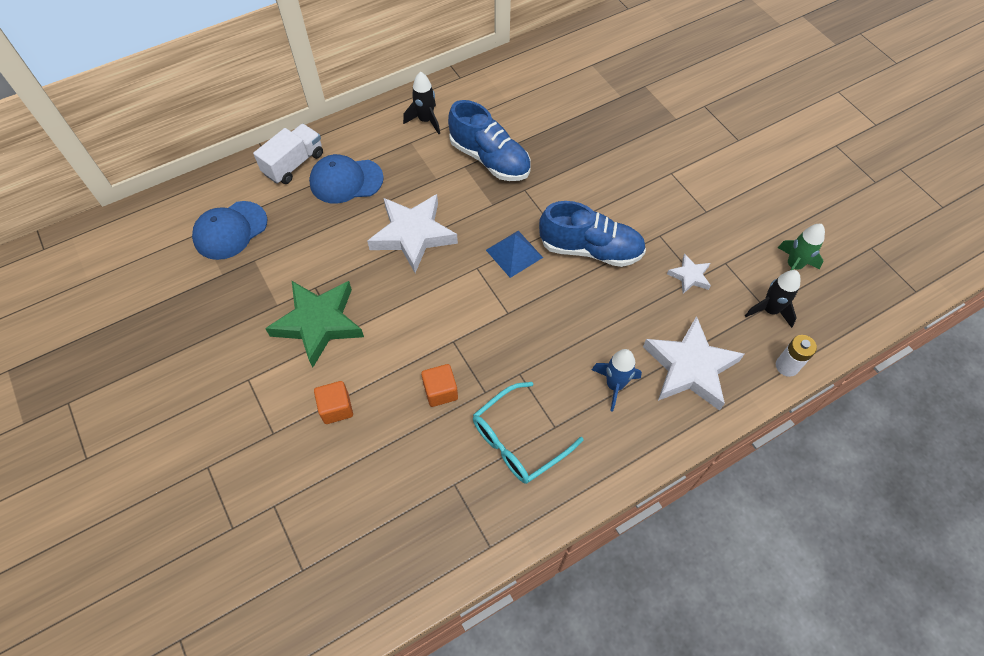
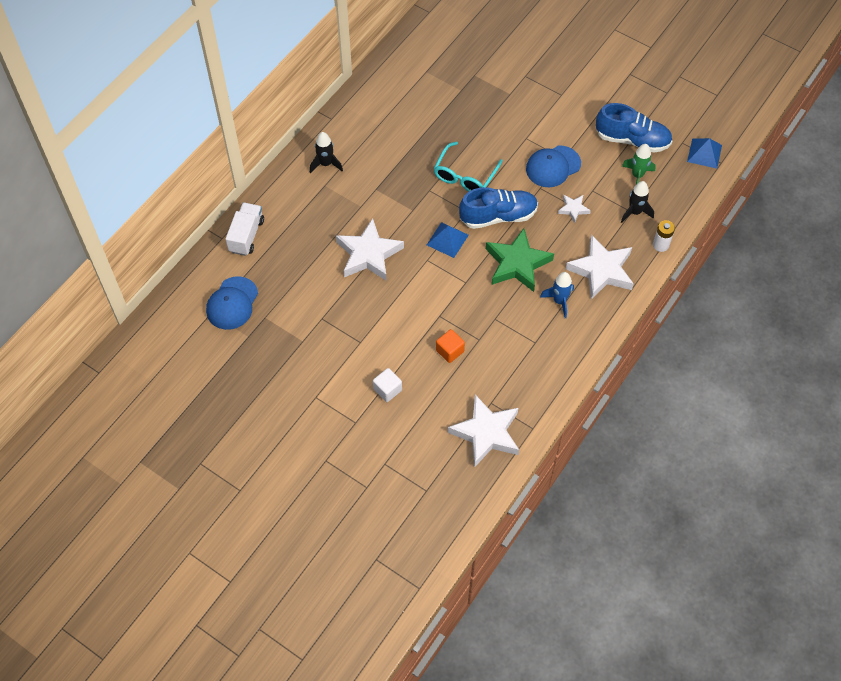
camera: 25 degrees left, 0 degrees up
(319, 323) = (340, 341): green star -> green star (517, 263)
(336, 408) = (387, 390): orange cube -> white cube
(346, 181) = (294, 233): blue cap -> blue cap (553, 166)
(425, 525) = (486, 433): none -> white star
(489, 159) = (391, 176): blue shoe -> blue shoe (632, 140)
(518, 440) = (516, 360): turquoise glasses -> turquoise glasses (465, 175)
(897, 271) = (704, 153): none -> blue pyramid

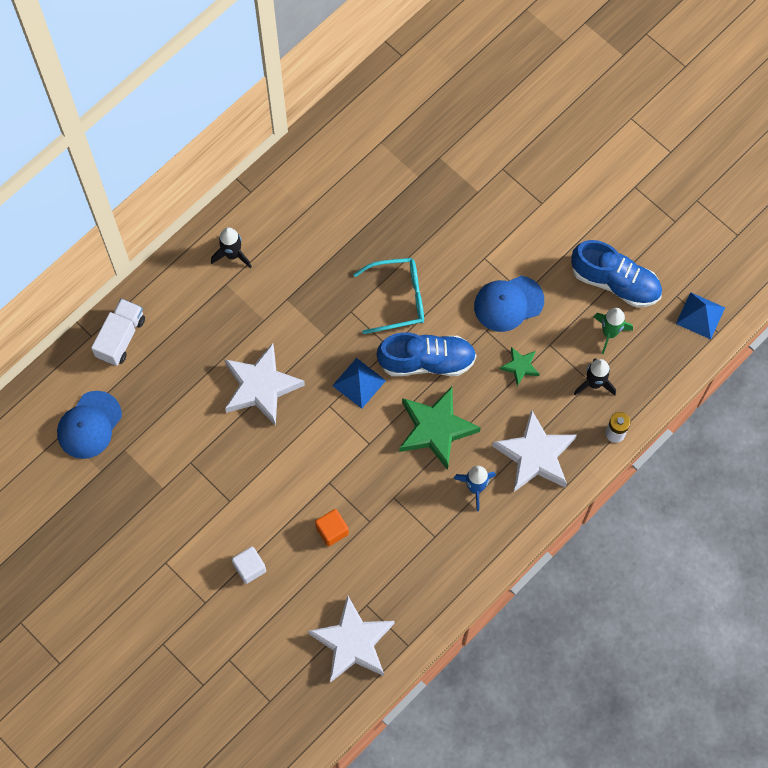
camera: 10 degrees right, 10 degrees up
(465, 175) = (398, 298): turquoise glasses -> turquoise glasses turned 135 degrees counterclockwise
(573, 209) = (520, 366): white star -> green star

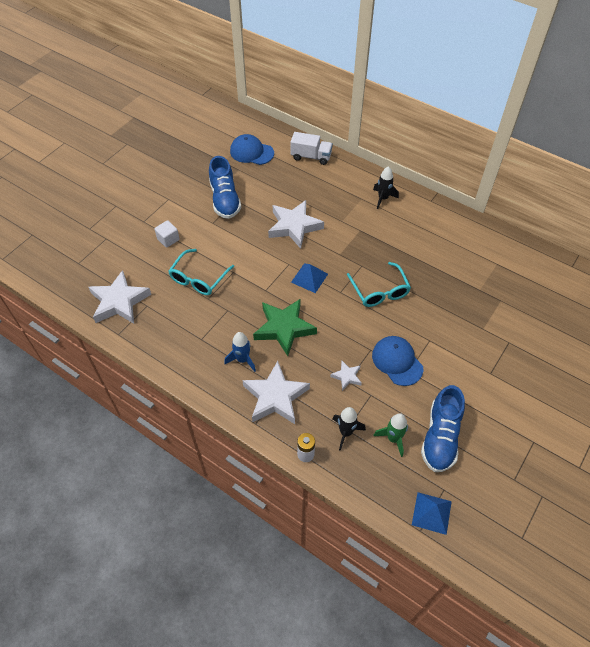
camera: 80 degrees right, 15 degrees down
(332, 530) = (198, 278): orange cube -> turquoise glasses
(426, 361) = (335, 315): blue shoe -> blue shoe (225, 199)
(520, 366) = (347, 376): green star -> white star

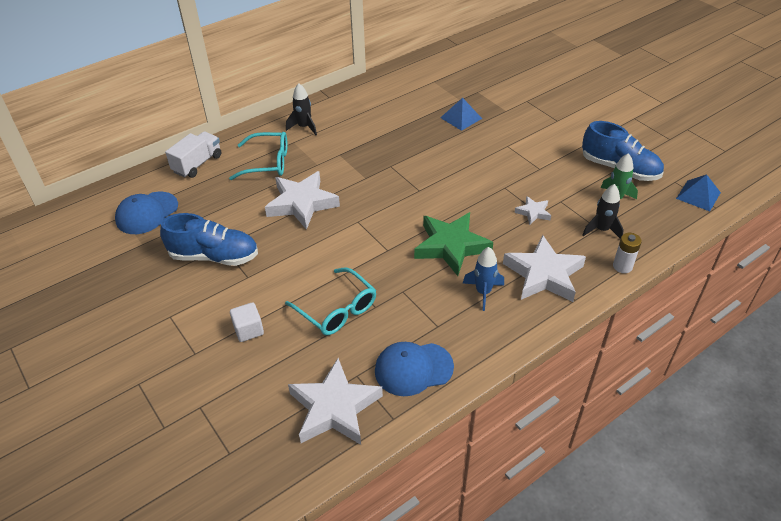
camera: 70 degrees left, 10 degrees down
(309, 278) = (387, 209): blue pyramid -> blue pyramid (461, 118)
(379, 291) = (431, 162): turquoise glasses -> turquoise glasses (268, 162)
(397, 361) = (525, 173): blue cap -> blue cap (413, 369)

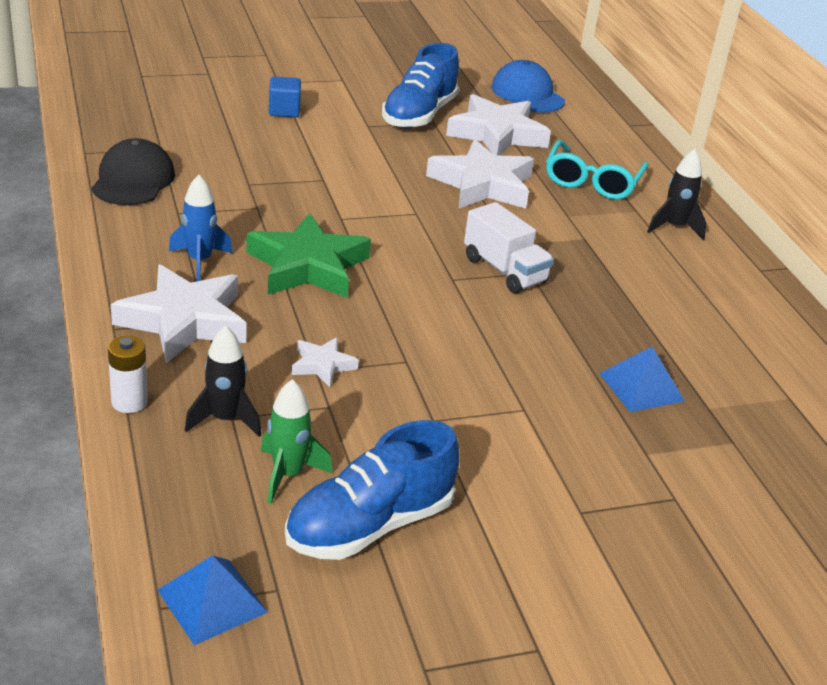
camera: 105 degrees right, 10 degrees down
(197, 164) = (614, 137): white truck -> white truck (504, 270)
(248, 330) = (284, 111): white cube -> blue cube
(334, 408) = (133, 128): white star -> white star (497, 134)
(337, 310) = (266, 161): turquoise glasses -> none
(413, 369) = (133, 180): blue cap -> black cap

